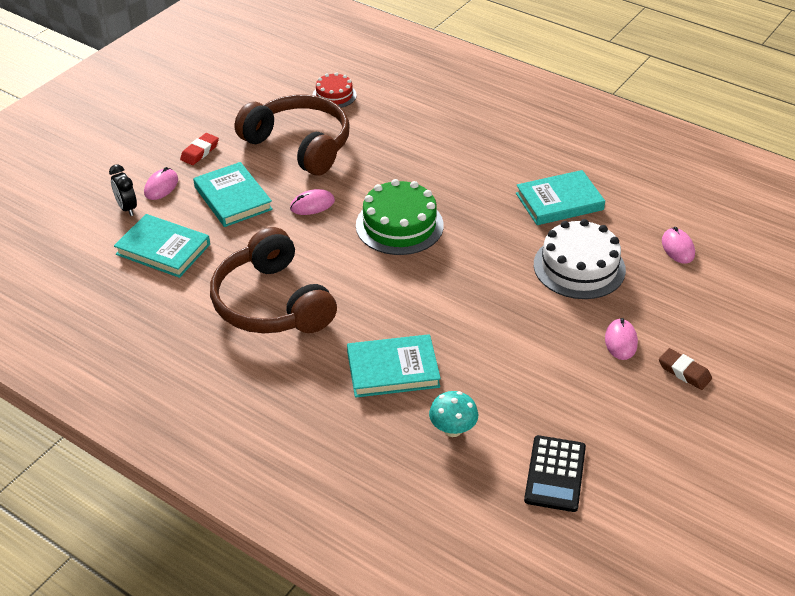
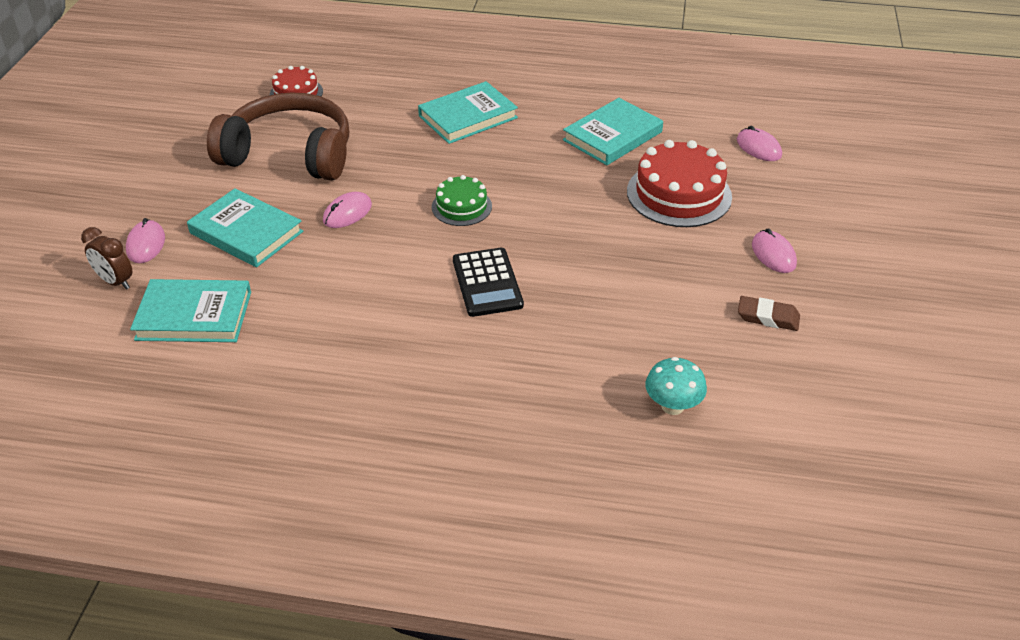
camera: 25 degrees left, 0 degrees up
(127, 208) = (115, 282): black clock -> brown clock
(200, 152) = (171, 193): red eraser -> none
(272, 303) = (371, 335): brown headphones -> none
(393, 369) = (561, 363): turquoise book -> turquoise book (468, 117)
(399, 225) = (461, 206): green cake -> green cake, size x0.57
(555, 474) = (811, 414): black calculator -> black calculator (487, 283)
(579, 267) = (679, 194): white cake -> red cake
(684, 372) = (855, 265): brown eraser -> brown eraser (768, 317)

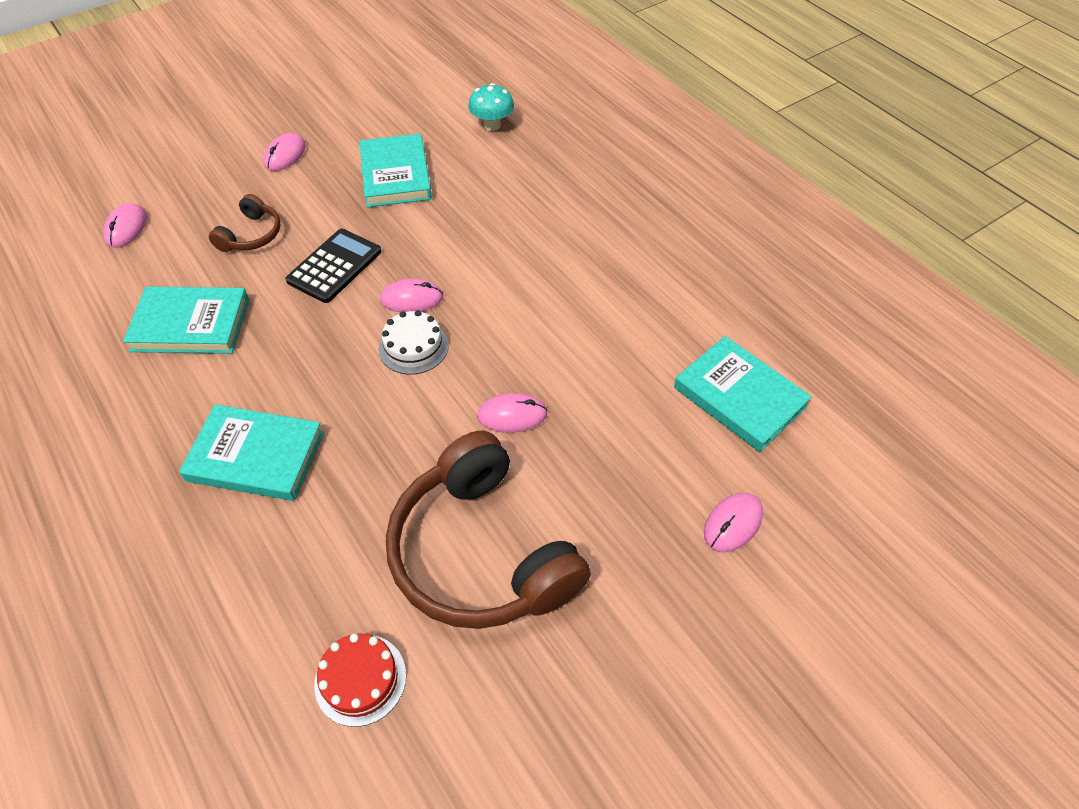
camera: 135 degrees left, 10 degrees up
(115, 282) = (790, 491): brown clock -> none
(246, 232) = (623, 463): turquoise book -> turquoise book (396, 175)
(461, 206) = (413, 347): green cake -> white cake
(487, 283) = (487, 265): black calculator -> black calculator (334, 266)
(506, 229) = (412, 299): none -> pink mouse
(679, 194) = (251, 235): red cake -> brown headphones
(768, 317) = (361, 128): brown eraser -> none

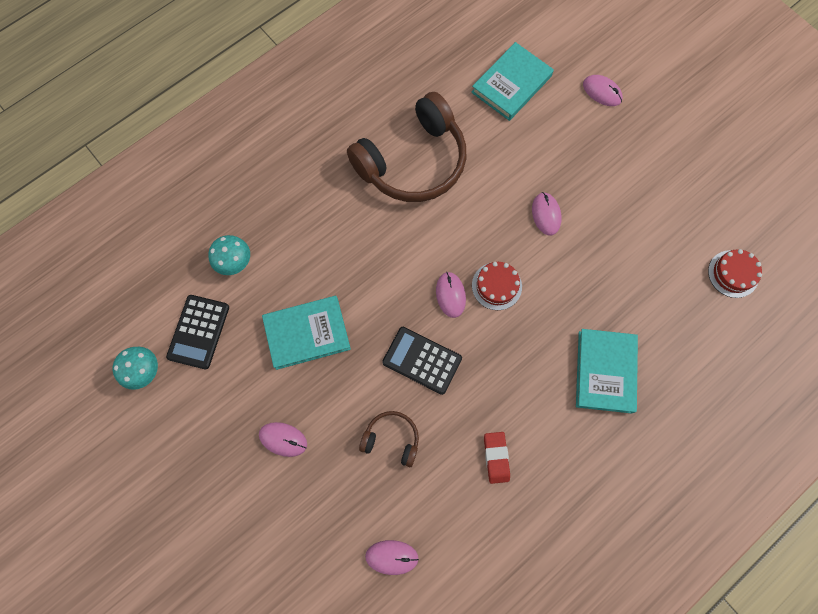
camera: 95 degrees left, 20 degrees up
(190, 324) = (496, 457): turquoise book -> red eraser
(388, 69) = (144, 371): none -> turquoise mushroom
(413, 347) = (496, 286): white cake -> red cake
(419, 101) = (198, 332): none -> black calculator
(482, 552) = (646, 221): brown headphones -> brown headphones (413, 161)

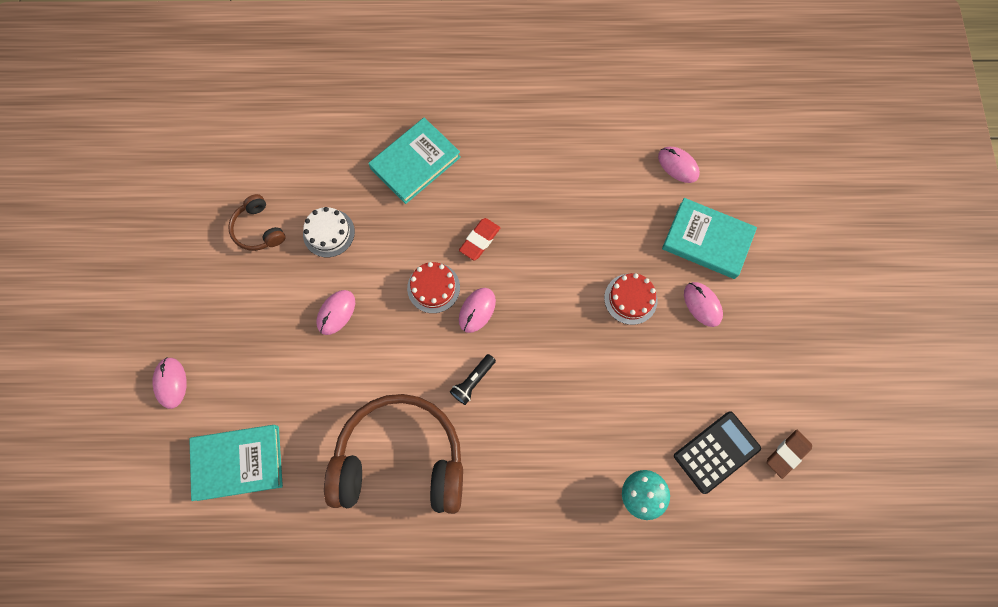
camera: 140 degrees left, 0 degrees up
(144, 371) = (787, 454): turquoise mushroom -> brown eraser
(307, 333) = (622, 374): turquoise book -> turquoise book (707, 240)
(391, 439) = (616, 240): brown headphones -> brown headphones (259, 229)
(409, 245) = (473, 381): none -> black flashlight
(422, 360) = (545, 278): black calculator -> none
(496, 457) = (549, 169): red eraser -> red eraser (480, 240)
(610, 263) = (329, 233): none -> white cake
(733, 274) = (249, 152): red cake -> red cake (630, 299)

